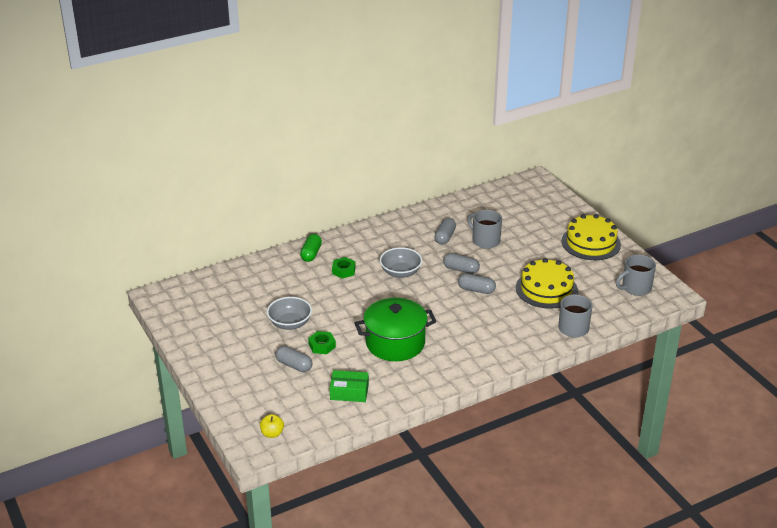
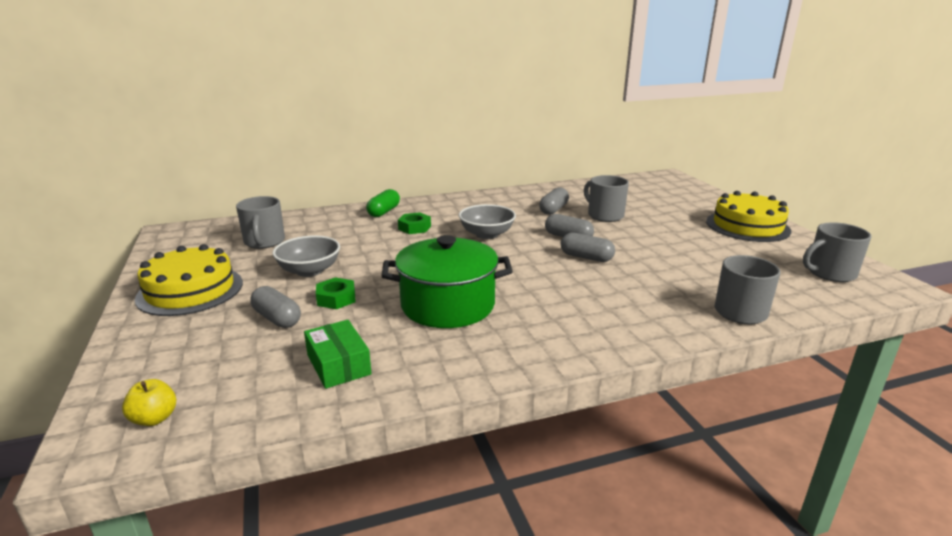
camera: 10 degrees right, 10 degrees down
(238, 299) = (264, 242): none -> grey mug
(349, 392) = (338, 364): green box -> green box turned 45 degrees clockwise
(546, 289) = (690, 264): yellow cake -> yellow cake (190, 290)

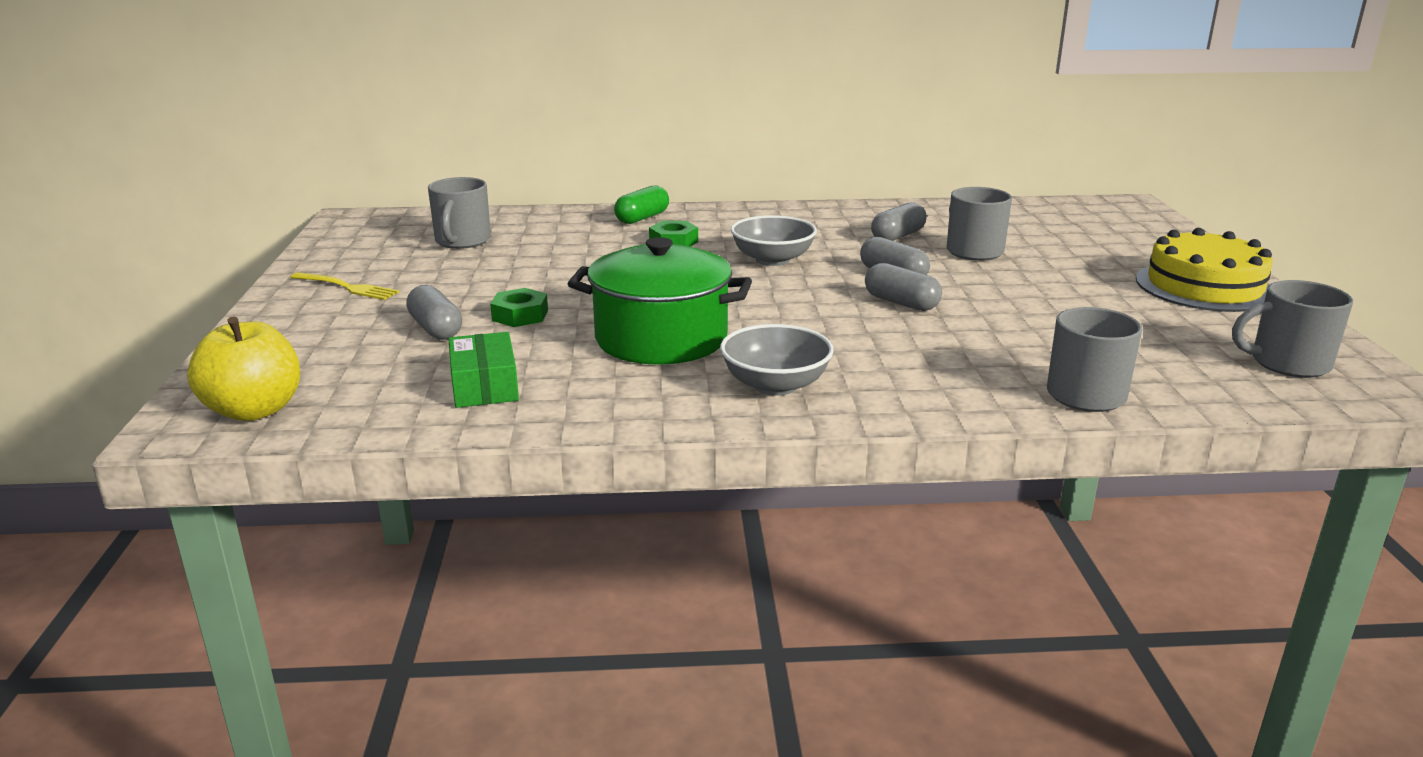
camera: 15 degrees right, 0 degrees up
(154, 418) = (254, 410): yellow apple -> yellow apple, size x1.81
(190, 290) = (347, 287): yellow cake -> yellow fork
(309, 271) = (503, 280): grey bowl -> grey bowl (775, 385)

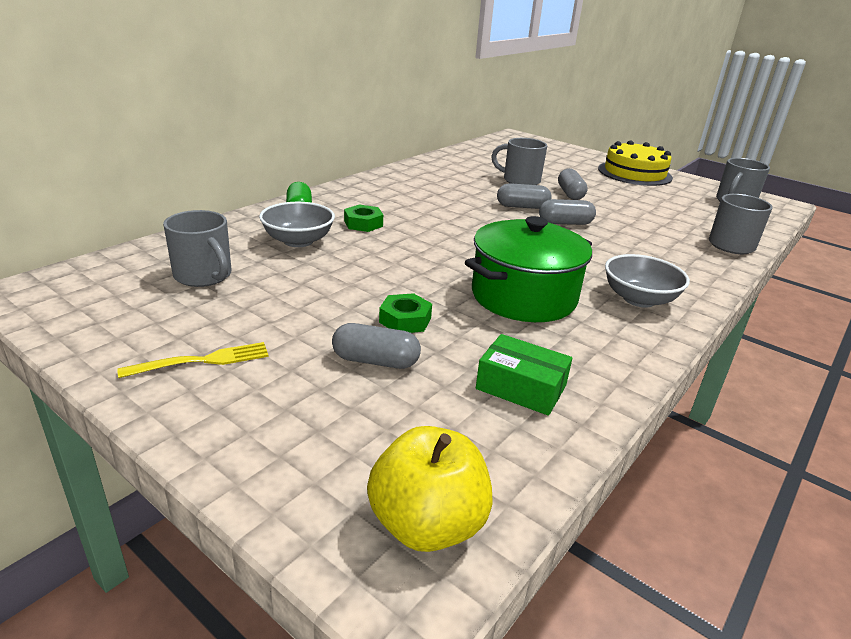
camera: 50 degrees left, 5 degrees up
(772, 260) = (447, 217): grey bowl -> grey bowl (298, 241)
(898, 236) = (469, 182): grey capsule -> grey capsule (570, 194)

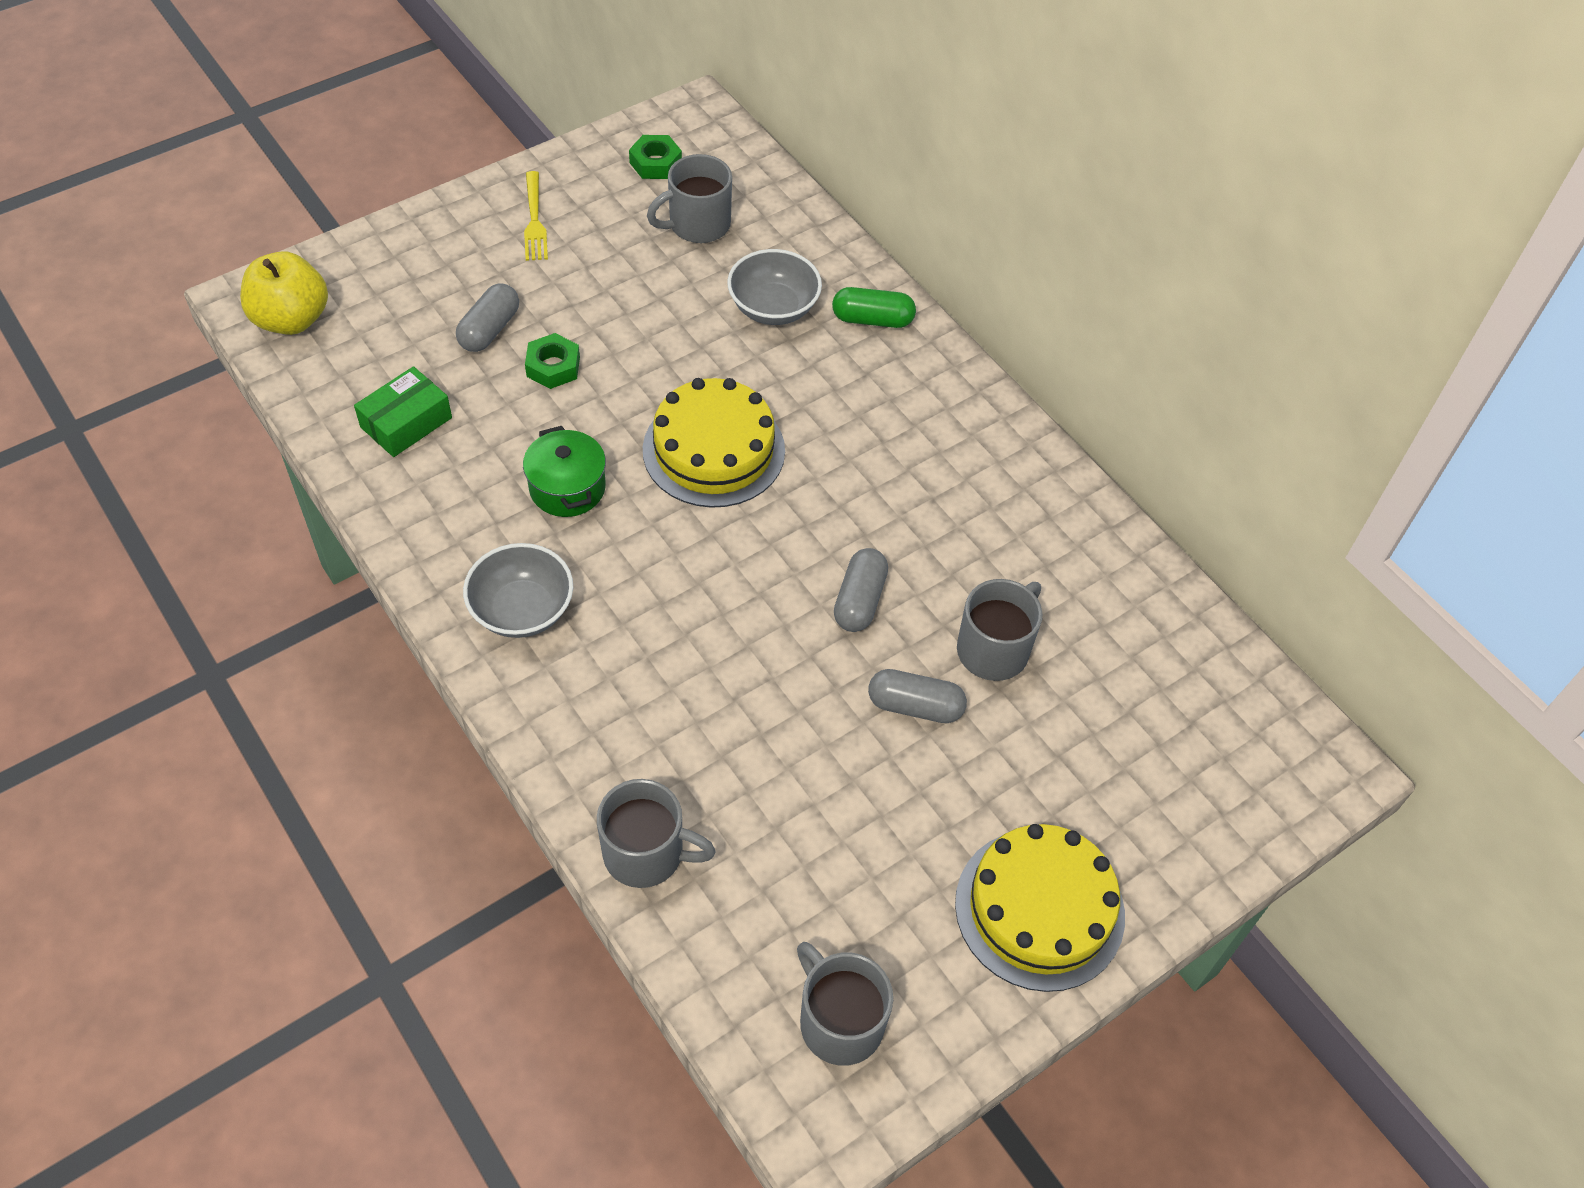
camera: 105 degrees right, 25 degrees up
(363, 223) = (819, 380): green nut -> green nut (655, 163)
(447, 250) = (713, 450): none -> yellow cake
(523, 297) = (567, 488): green pot -> green pot, size x0.58
(565, 223) = (780, 635): grey capsule -> none

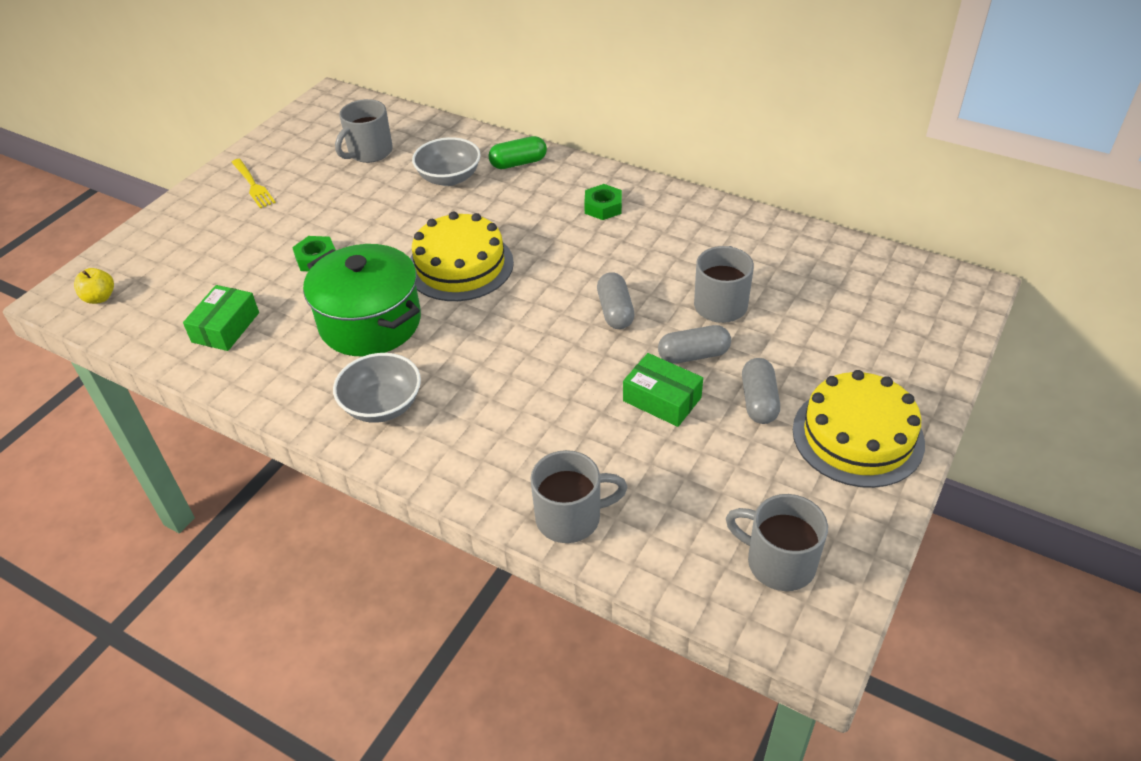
camera: 20 degrees left, 10 degrees down
(291, 319) = (100, 298): yellow apple -> yellow apple, size x0.55
(489, 329) = (257, 254): grey capsule -> grey capsule (759, 401)
(567, 488) = (370, 322): green pot -> green pot, size x1.74
(655, 163) = (319, 130): green nut -> green nut (603, 207)
(840, 749) = (662, 399): none -> green box

